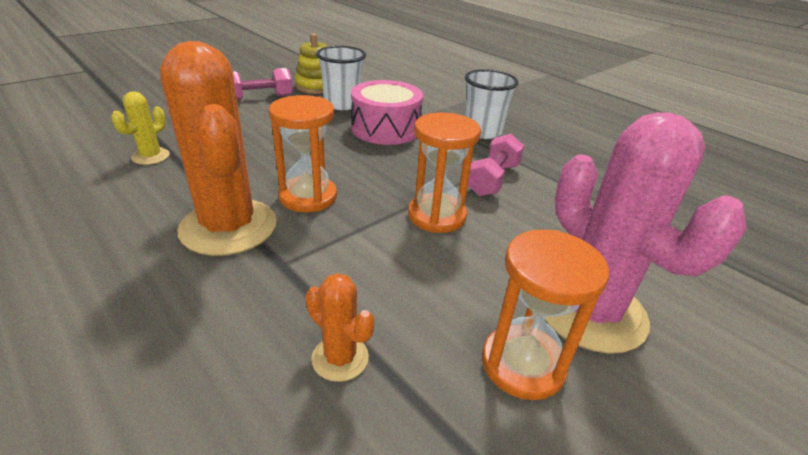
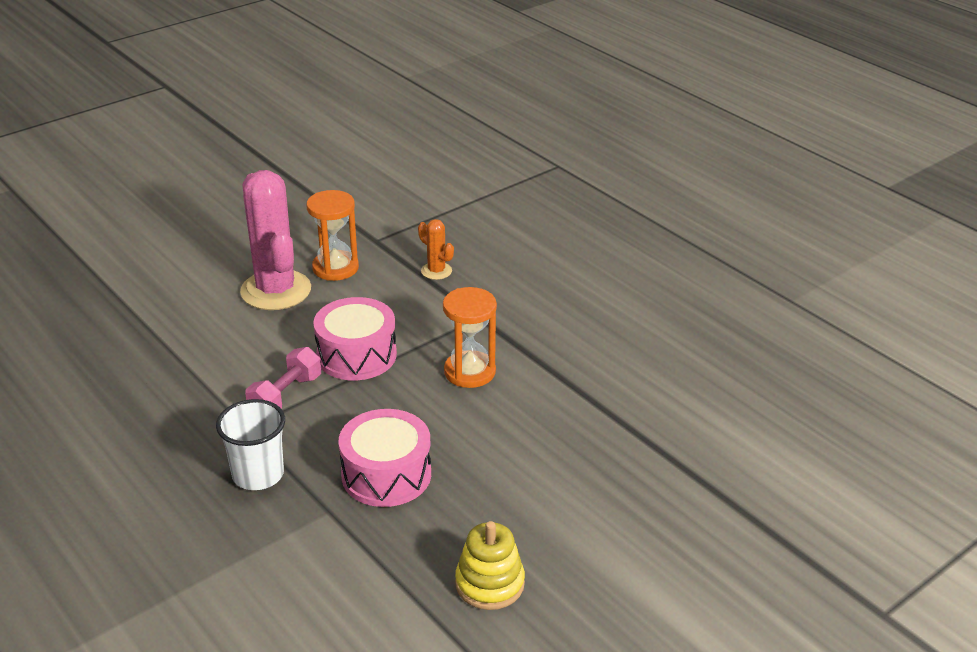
camera: 175 degrees left, 0 degrees up
(151, 156) = (639, 417): yellow cactus -> none
(228, 227) = (527, 343): orange cactus -> none
(259, 98) = (569, 541): pink dumbbell -> none
(342, 104) = (444, 531): white cup -> none
(436, 216) = (356, 355): orange hourglass -> pink drum

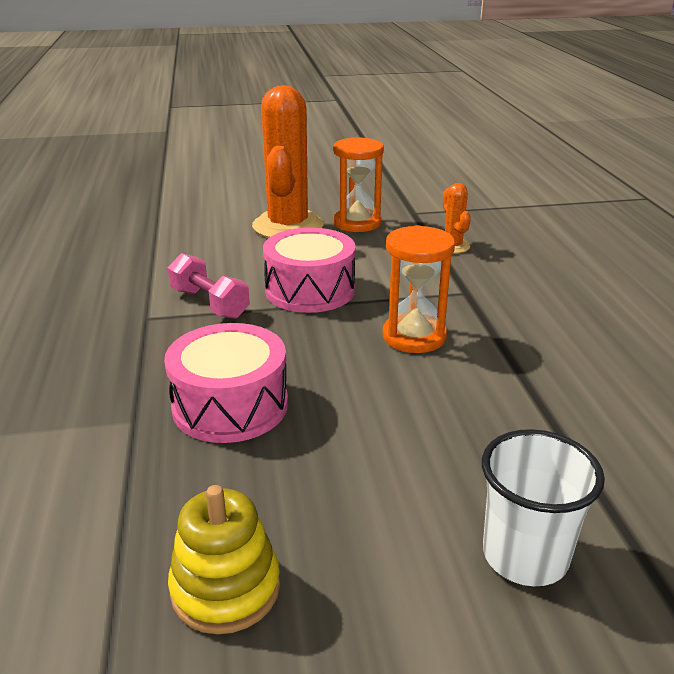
camera: 30 degrees right, 5 degrees down
(258, 475) = (108, 361): white cup -> white cup (525, 556)
(276, 290) = (288, 226): pink cactus -> orange cactus
(286, 395) = (209, 303): pink dumbbell -> pink dumbbell turned 75 degrees clockwise

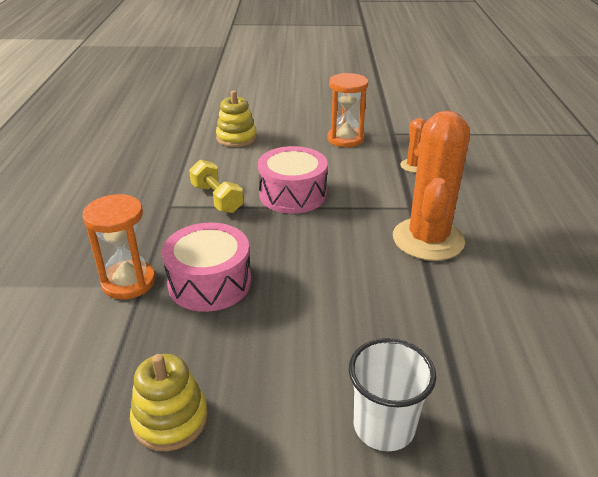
camera: 10 degrees right, 5 degrees up
(209, 303) = (217, 198): pink dumbbell -> yellow dumbbell
(214, 231) = (236, 138): none -> yellow stacking toy
(288, 226) = (292, 137): orange cactus -> orange cactus (428, 239)
(414, 336) = (359, 241): orange hourglass -> orange hourglass (129, 282)

